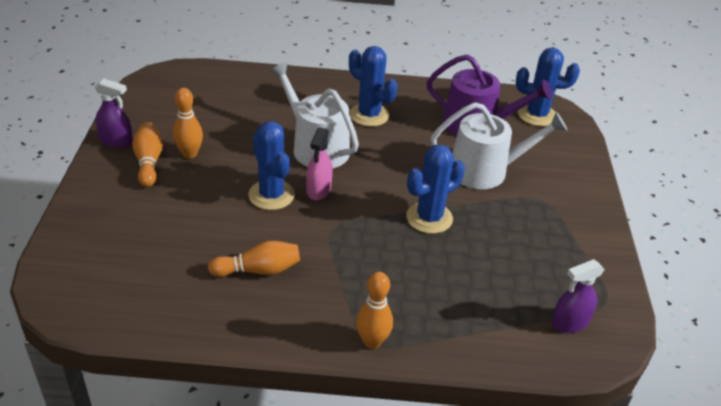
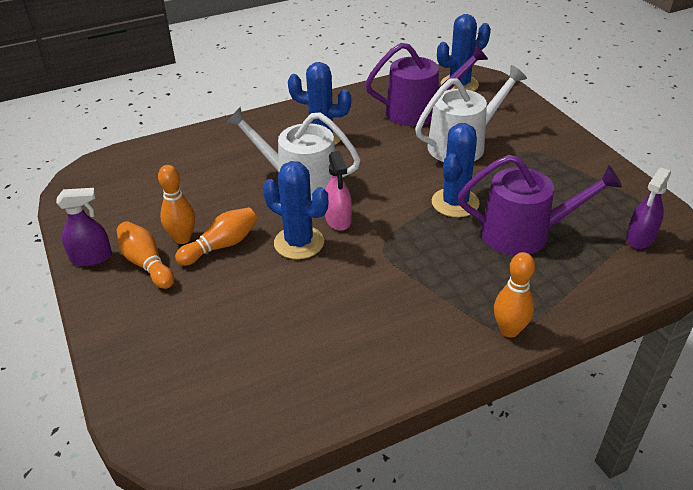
camera: 25 degrees left, 0 degrees up
(258, 270) = (351, 316): orange bowling pin -> orange bowling pin (221, 246)
(464, 270) = (523, 233): none -> purple watering can

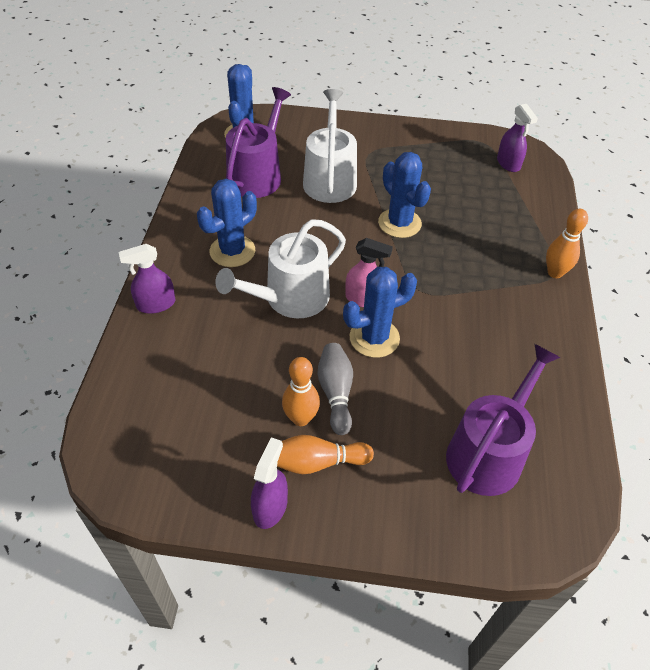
camera: 60 degrees left, 10 degrees up
(221, 246) = (336, 393): orange bowling pin -> grey bowling pin
(235, 130) = (156, 304): none -> purple spray bottle
(523, 233) = (463, 210): purple watering can -> purple watering can (488, 452)

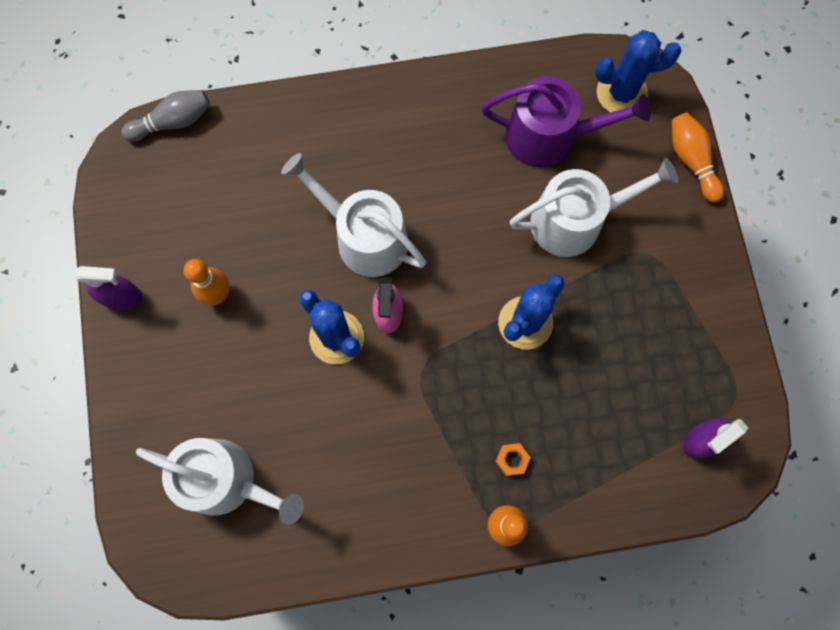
camera: 75 degrees right, 25 degrees up
(156, 304) = (314, 112): purple spray bottle -> none
(232, 251) = (413, 155): blue cactus -> none
(317, 462) = (175, 323): orange bowling pin -> orange bowling pin (691, 161)
(336, 393) = (255, 318): grey bowling pin -> grey bowling pin (173, 122)
(488, 452) = (226, 480): purple watering can -> white watering can
(505, 256) = (512, 459): none -> orange nut

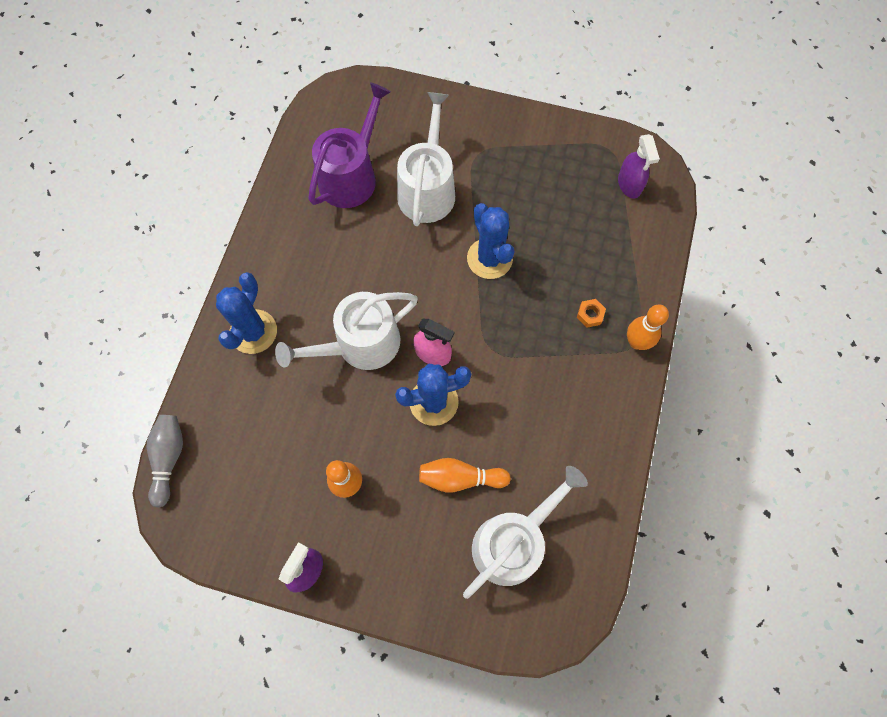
camera: 65 degrees left, 5 degrees down
(621, 93) = (345, 113): blue cactus -> blue cactus (253, 332)
(691, 161) = (423, 94): orange bowling pin -> orange bowling pin (460, 478)

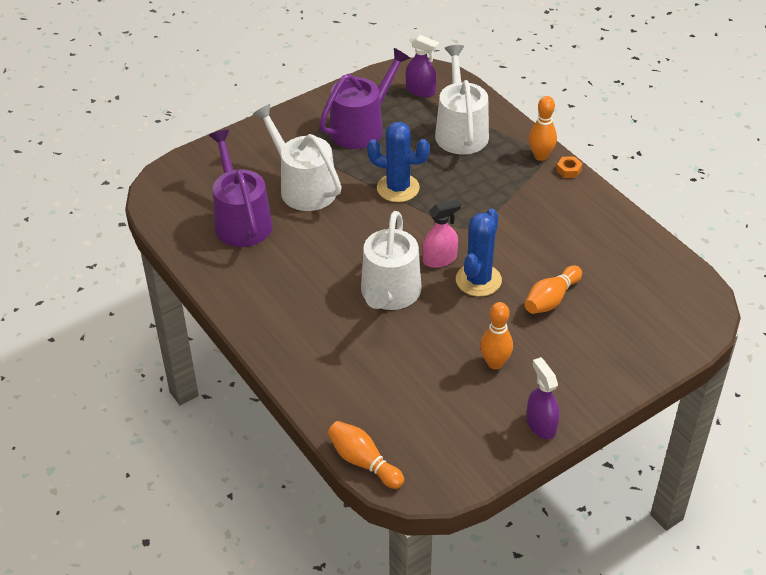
camera: 50 degrees left, 25 degrees down
(169, 458) = (363, 462): grey bowling pin -> orange bowling pin
(253, 332) = (309, 350): blue cactus -> none
(513, 542) = (625, 299): white watering can -> white watering can (460, 131)
(538, 175) = (361, 127): none -> purple watering can
(590, 315) = (497, 165): orange nut -> orange nut (568, 170)

